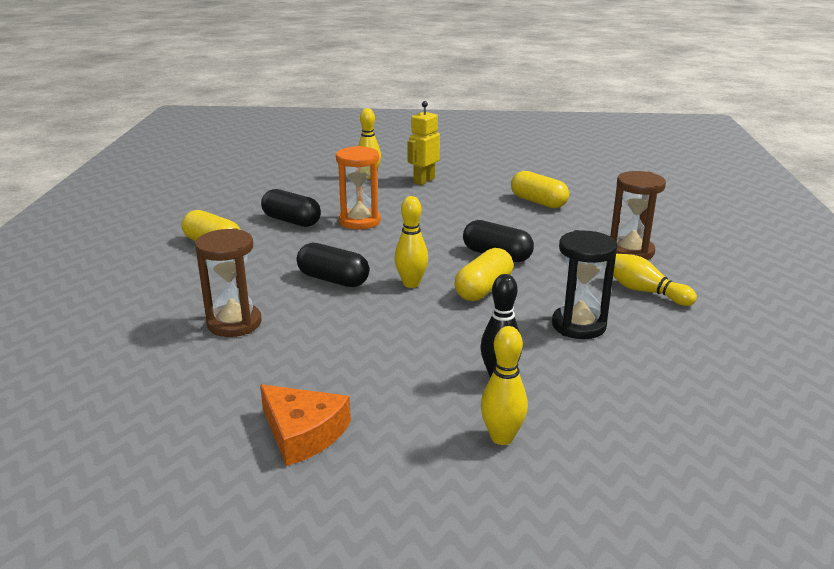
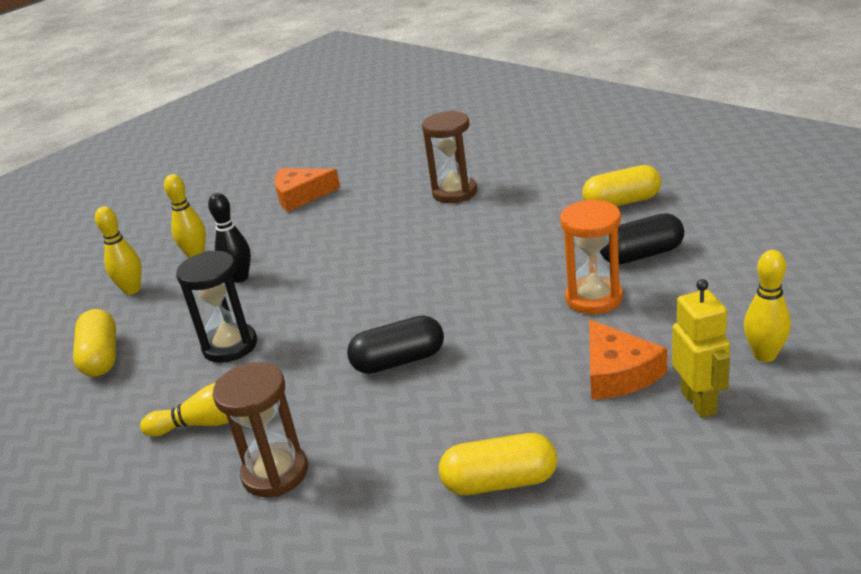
camera: 135 degrees right, 5 degrees up
(333, 280) = (471, 247): black capsule -> none
(411, 284) = (411, 285): yellow bowling pin -> yellow bowling pin (132, 290)
(424, 199) = (618, 373): none -> orange cheese
(483, 289) = (349, 321): yellow capsule -> yellow capsule (101, 357)

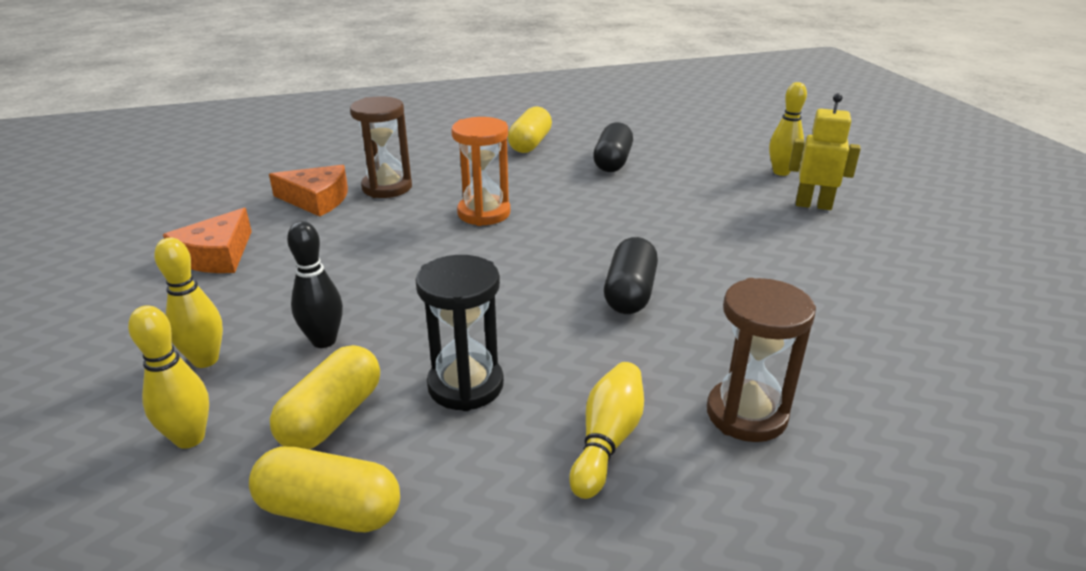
camera: 65 degrees left, 0 degrees up
(500, 482) = (849, 300): yellow capsule -> yellow capsule (332, 417)
(594, 298) = (646, 193): orange hourglass -> orange hourglass (484, 213)
(618, 373) = (752, 216): orange cheese -> orange cheese (317, 199)

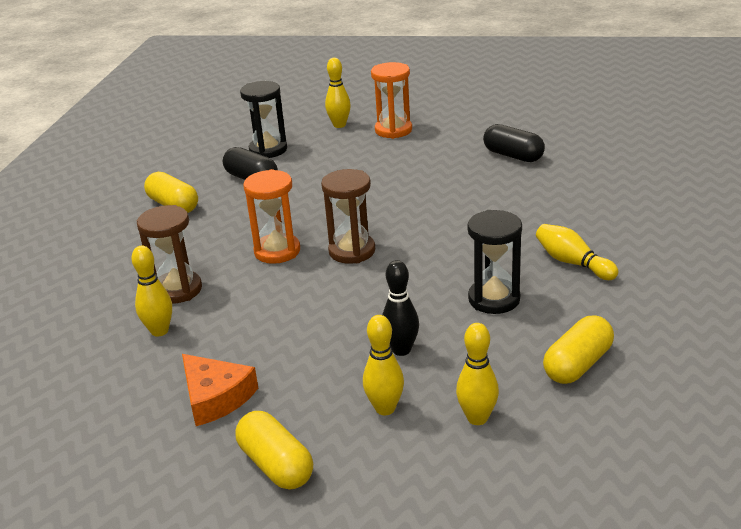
camera: 60 degrees left, 0 degrees up
(317, 199) = (159, 331): orange cheese -> yellow bowling pin
(332, 417) = (492, 355): yellow capsule -> yellow capsule (276, 465)
(630, 293) = (440, 220): black capsule -> black capsule (513, 156)
(679, 153) = (268, 150): none -> black hourglass
(746, 414) = (577, 217): brown hourglass -> brown hourglass (352, 251)
(813, 205) = (393, 130): yellow robot -> orange hourglass

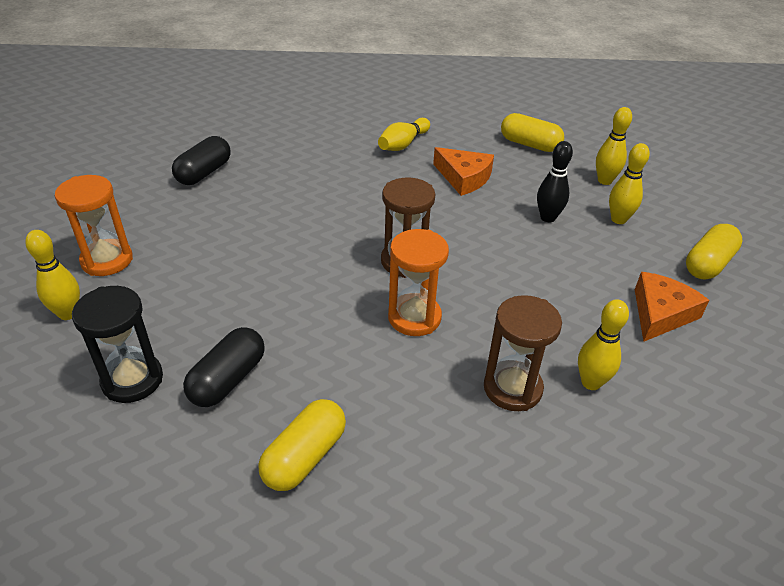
camera: 105 degrees left, 10 degrees up
(494, 299) = (464, 178): black hourglass -> orange cheese

